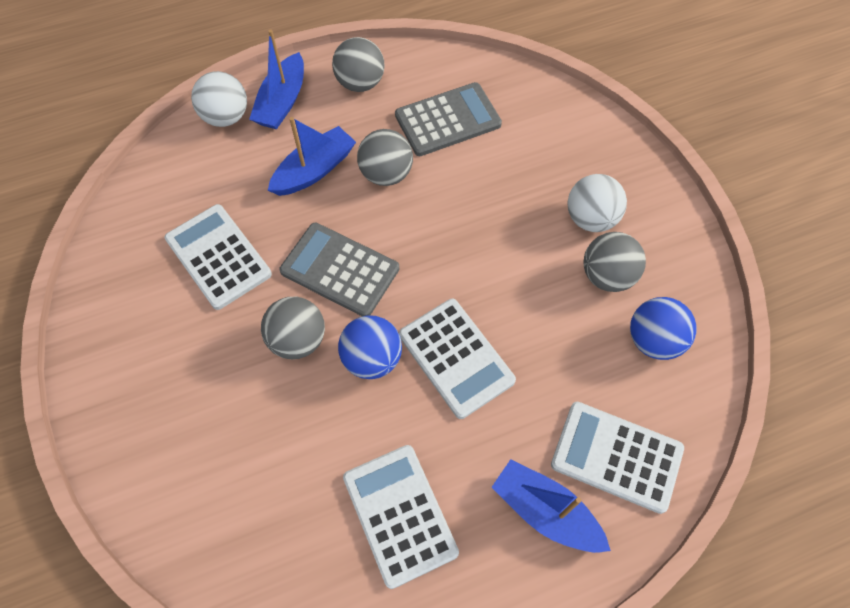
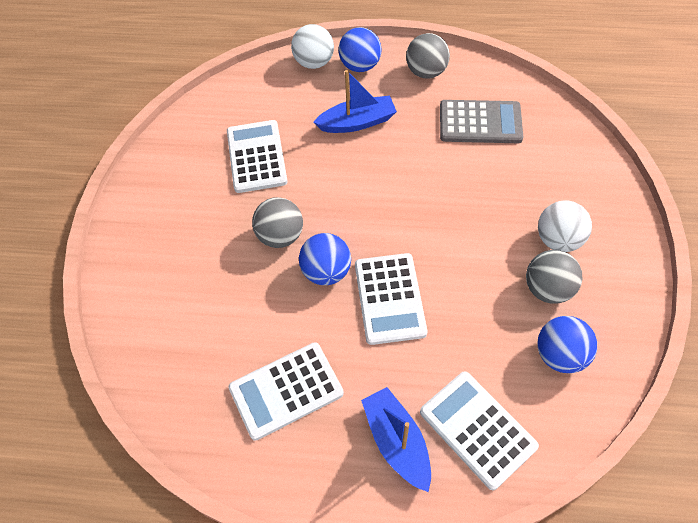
camera: 30 degrees right, 5 degrees down
(282, 102) = (360, 66): blue boat -> blue ball
(340, 270) = (337, 200): grey calculator -> none
(386, 174) = (410, 145): grey ball -> none
(400, 514) = (286, 390): white calculator -> white calculator turned 120 degrees counterclockwise

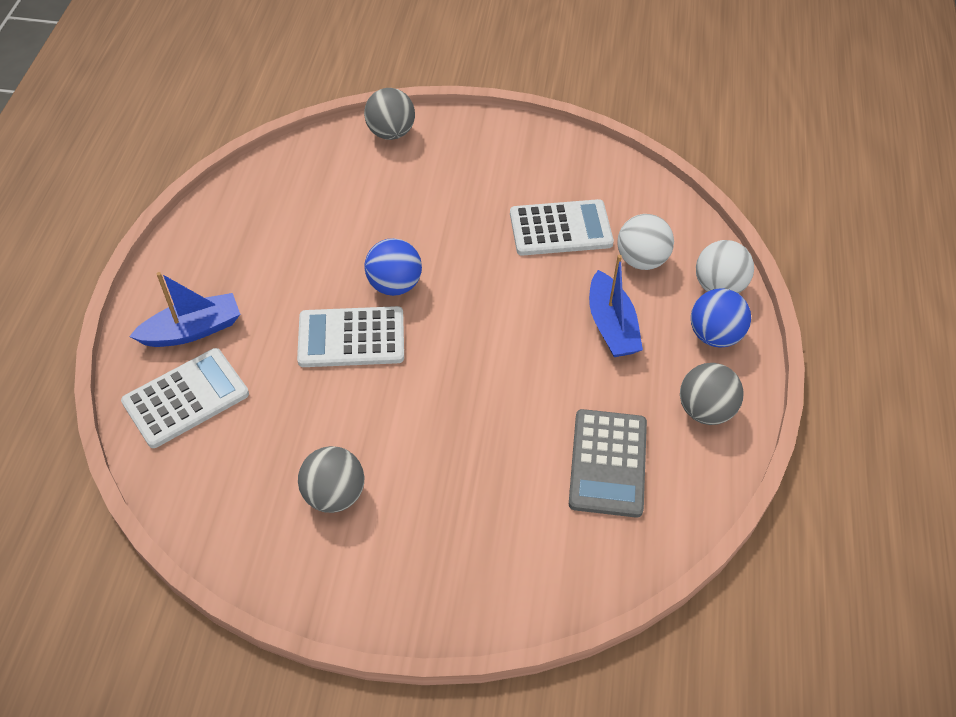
camera: 90 degrees right, 5 degrees down
(280, 236) = (446, 248): grey ball -> grey ball (391, 133)
(286, 390) = (267, 249): white calculator -> none
(558, 240) = (403, 521): white ball -> white ball (641, 260)
(560, 355) = (247, 490): blue ball -> none

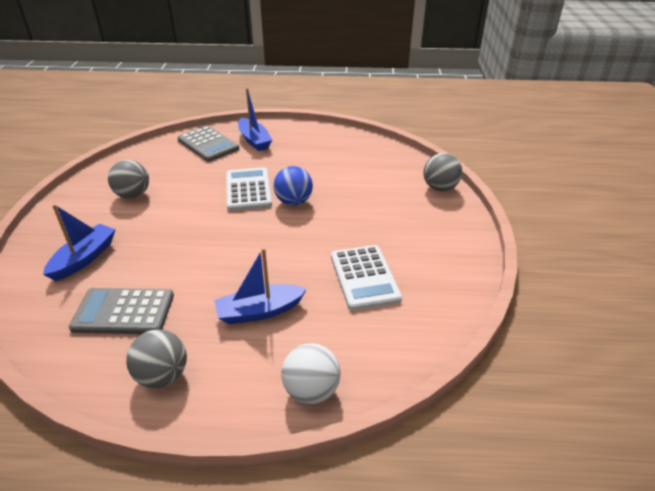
camera: 85 degrees right, 15 degrees down
(186, 398) = (208, 144): white calculator -> grey calculator
(496, 532) = (84, 258): none -> blue boat
(641, 260) = (337, 330): white ball -> none
(714, 335) = (248, 385): blue ball -> none

